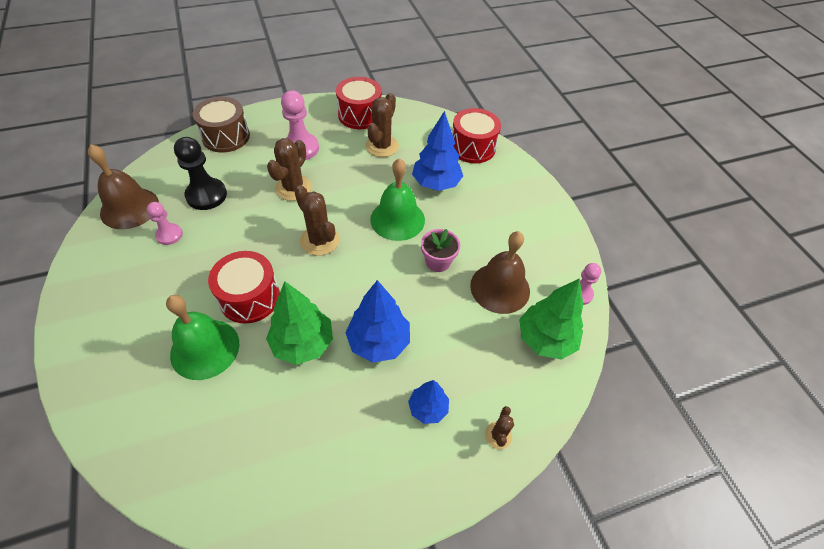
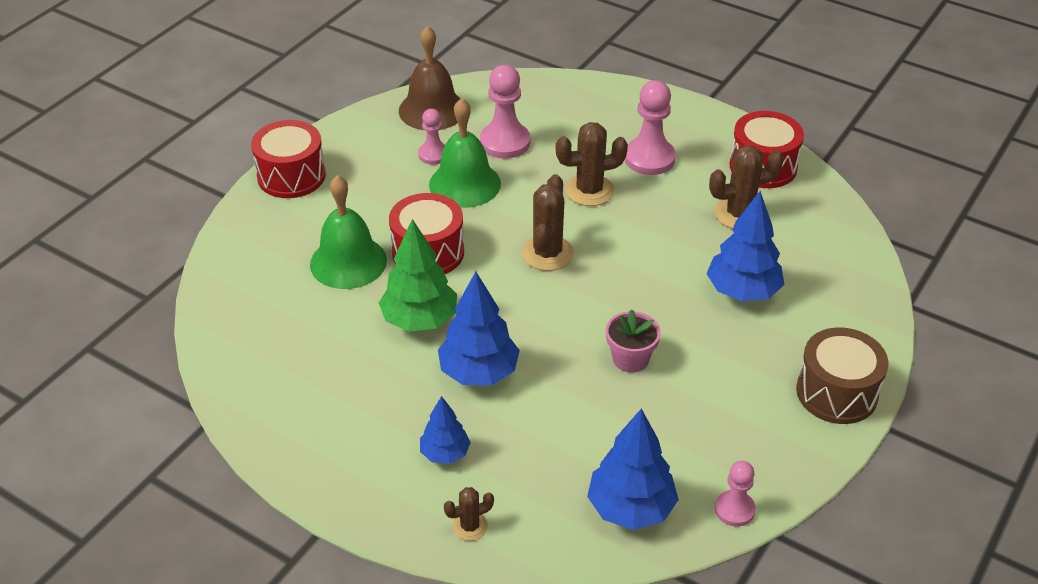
camera: 55 degrees right, 10 degrees down
(206, 195) = (505, 142): black pawn -> pink pawn
(226, 136) = (592, 100): brown drum -> brown drum (836, 393)
(397, 219) = (648, 292): green bell -> green bell (465, 184)
(472, 147) = (847, 288): red drum -> red drum (291, 176)
(500, 288) = (656, 431): brown bell -> none
(545, 339) = (630, 508): green tree -> blue tree

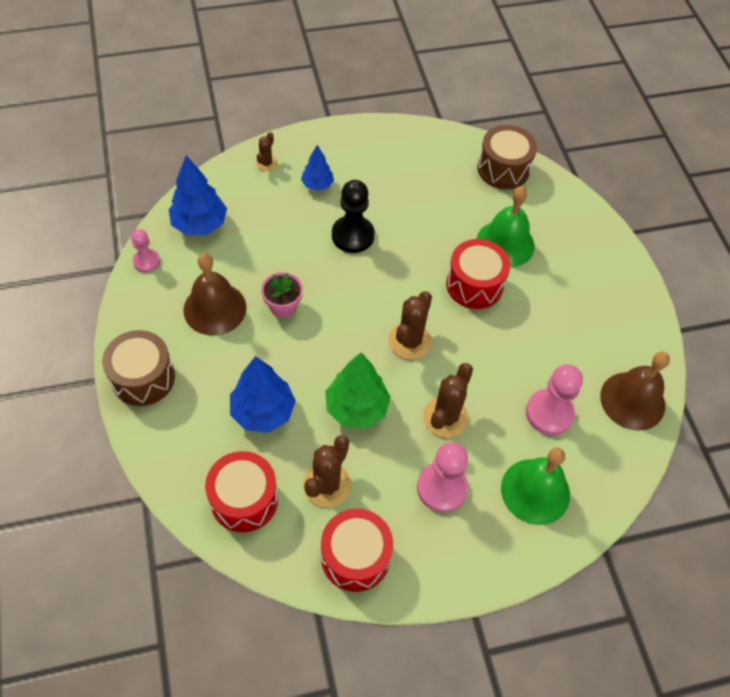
camera: 130 degrees right, 15 degrees up
(236, 322) = (503, 169): none -> brown drum
(291, 176) = (621, 271): red drum -> red drum (244, 499)
(420, 320) = (420, 240): green tree -> green tree (356, 408)
(433, 154) = (574, 360): pink pawn -> none
(465, 184) = (524, 353): green bell -> green bell (535, 491)
(479, 372) = (353, 235): blue tree -> black pawn
(547, 253) = (409, 341): brown cactus -> brown cactus turned 60 degrees clockwise
(703, 405) = (215, 308): none -> brown bell

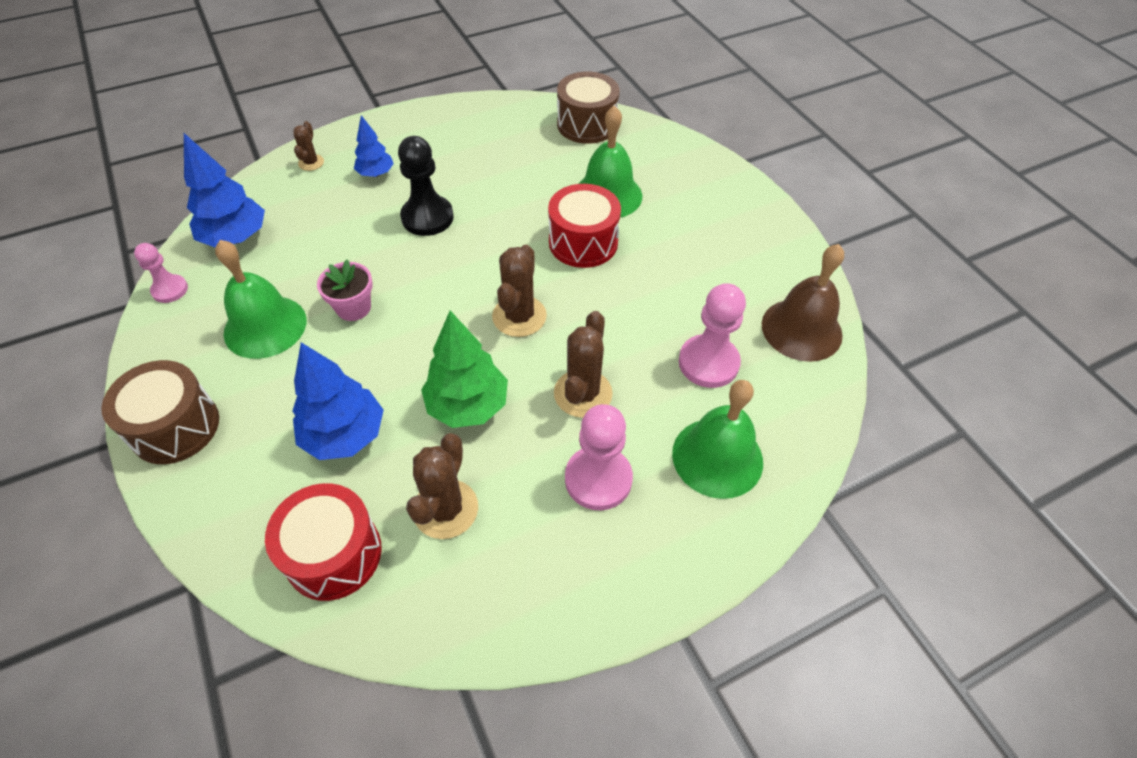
camera: 10 degrees left, 5 degrees down
(215, 308) = (265, 326): brown bell -> green bell
(355, 557) = (502, 595): red drum -> none

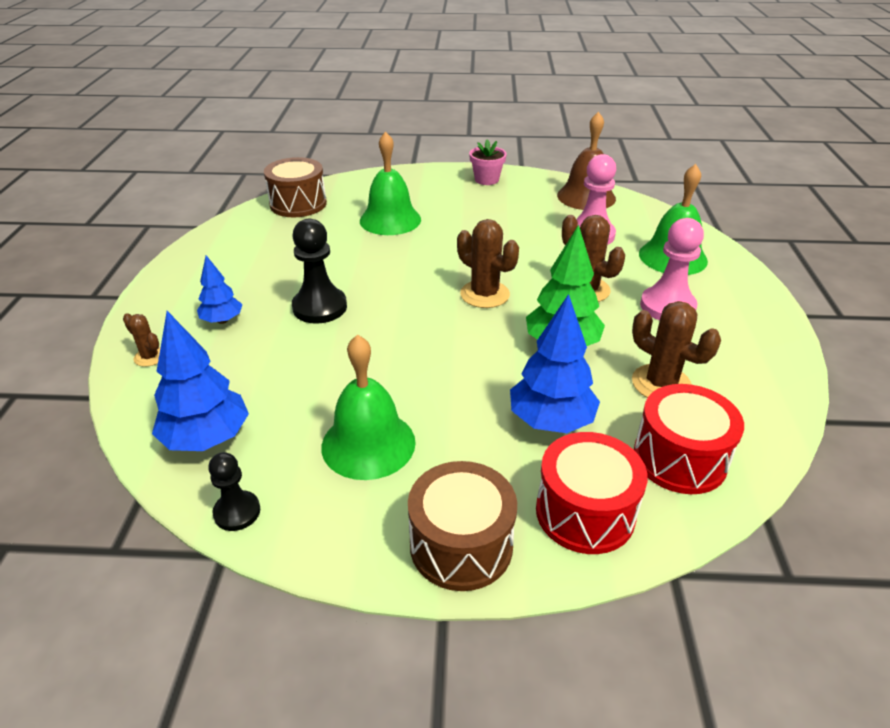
camera: 60 degrees left, 15 degrees down
(170, 290) = (237, 512): pink pawn -> black pawn
(353, 308) = (395, 378): pink flower pot -> pink flower pot (486, 179)
(583, 242) = (431, 244): red drum -> red drum (585, 512)

